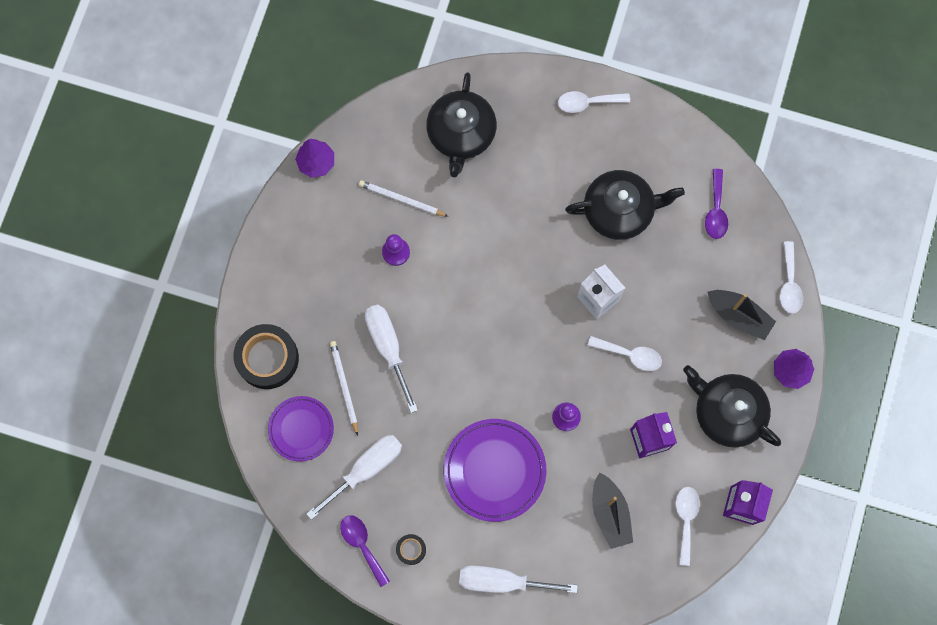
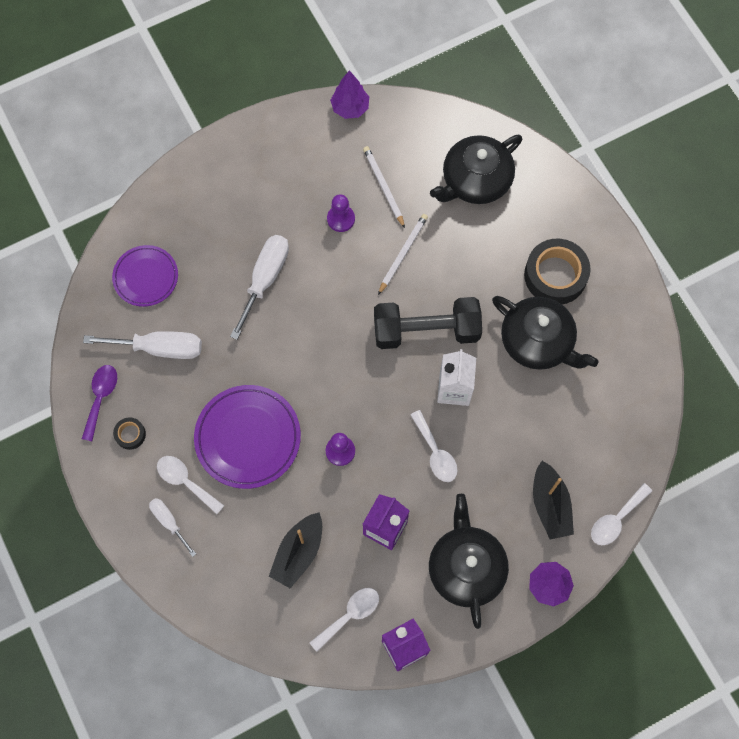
camera: 45 degrees right, 5 degrees down
(267, 358) = (175, 208): black tape -> black tape (555, 275)
(344, 386) = (206, 276): white pencil -> white pencil (402, 253)
(502, 581) = (169, 522): white screwdriver -> white screwdriver, size x0.57
(537, 276) = (426, 330): none -> black dumbbell
(587, 102) = (594, 242): white spoon -> white spoon (185, 481)
(716, 210) = (613, 410): purple spoon -> none

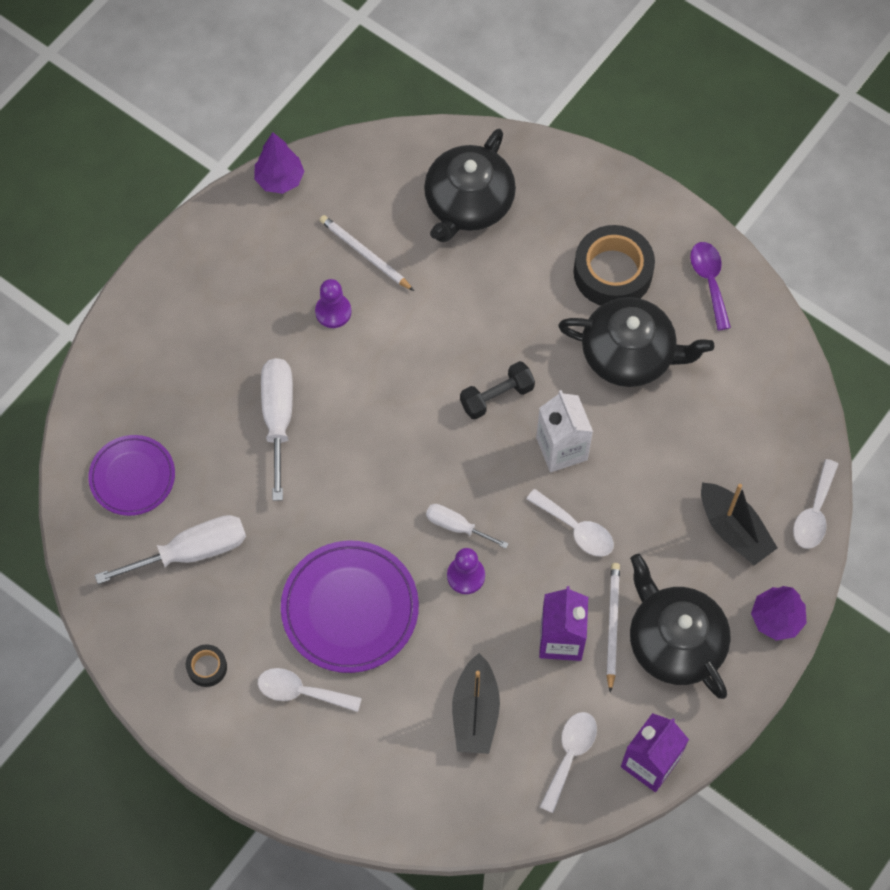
camera: 25 degrees left, 5 degrees down
(101, 398) = (149, 640): purple spoon -> purple spoon (709, 281)
(169, 522) = (305, 747): white screwdriver -> white screwdriver (456, 526)
(402, 253) = (426, 321): white pencil -> white pencil (612, 625)
(426, 330) = (497, 396): black dumbbell -> black dumbbell, size x0.55

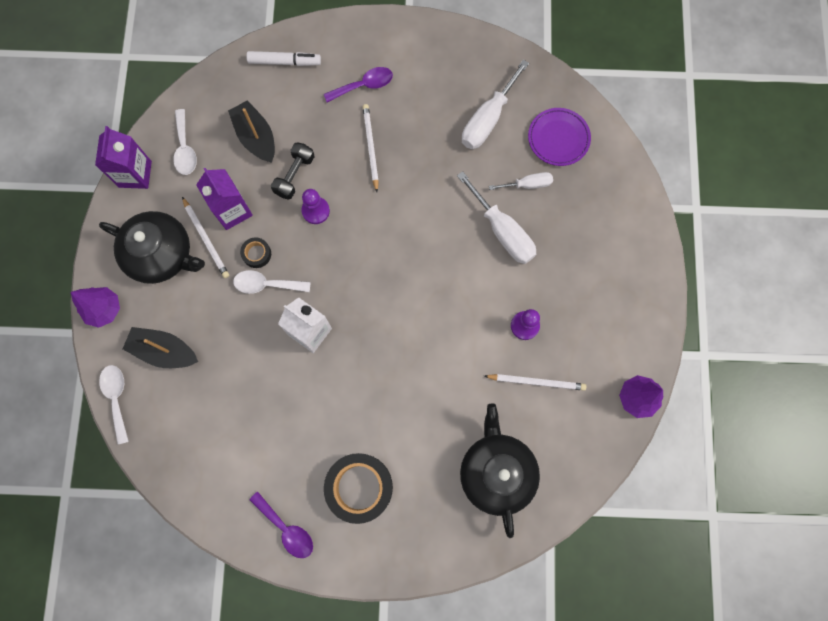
camera: 145 degrees right, 10 degrees up
(207, 667) = (427, 65): black tape -> black tape (256, 254)
(301, 691) = (364, 85): white spoon -> purple spoon
(350, 609) = (370, 147): purple plate -> white pencil
(375, 790) = (284, 62): none -> white marker
(456, 526) = (342, 237): white screwdriver -> white screwdriver (528, 184)
(497, 396) = (376, 339): black dumbbell -> black dumbbell (294, 175)
(629, 354) = (308, 431): black teapot -> none

